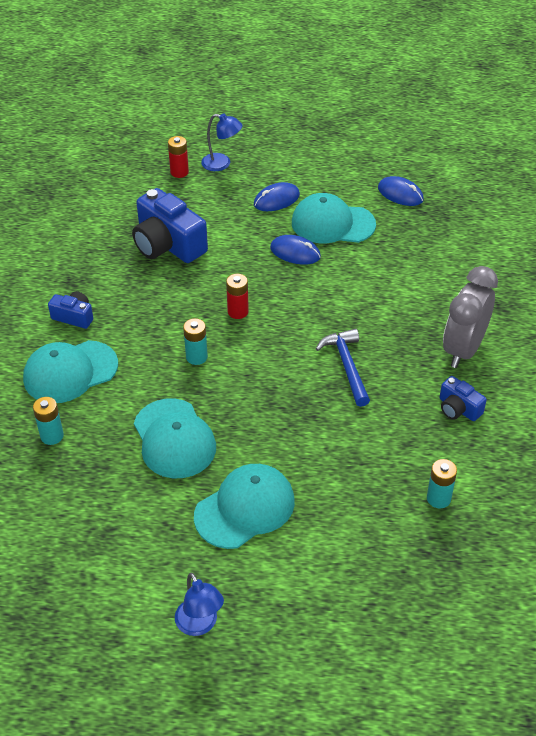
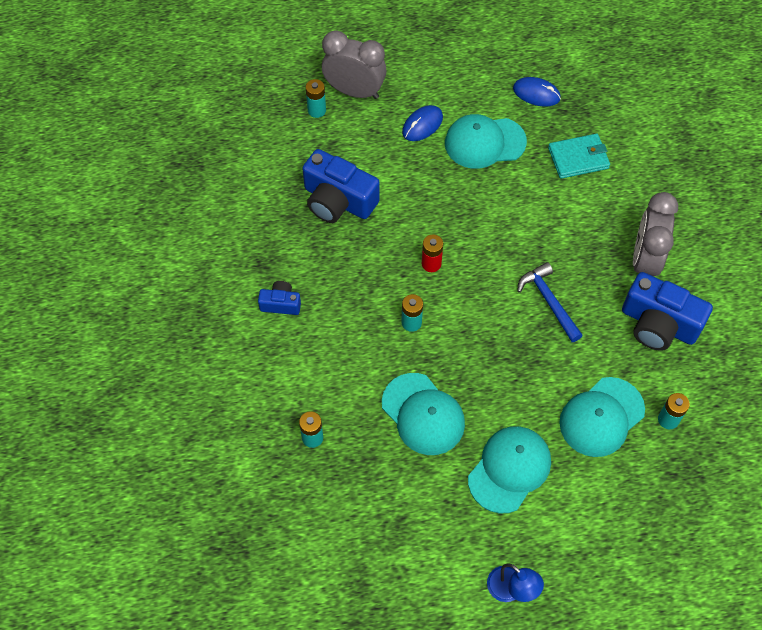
camera: 15 degrees left, 15 degrees up
(70, 372) = (302, 366): turquoise cap -> turquoise cap (601, 417)
(179, 172) = (316, 110): red battery -> turquoise battery
(222, 164) = (354, 91): blue lamp -> grey clock
(295, 252) = (461, 184): blue mouse -> none
(424, 252) = (578, 158): none -> turquoise wallet
(458, 408) = (658, 324): blue camera -> blue camera, size x1.95

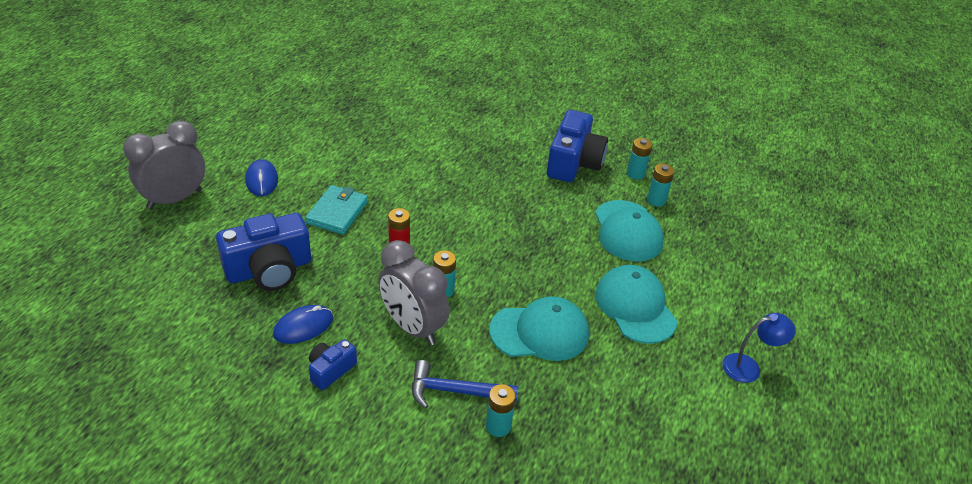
camera: 60 degrees left, 20 degrees down
(316, 110) = (159, 232): turquoise battery -> turquoise battery (635, 174)
(484, 142) = (322, 158): turquoise cap -> none
(536, 93) = (314, 111): blue mouse -> blue mouse (303, 326)
(549, 301) = (502, 203): blue hammer -> blue hammer (456, 391)
(578, 158) = (395, 123): turquoise wallet -> turquoise wallet (337, 212)
(645, 260) = (515, 140): grey clock -> grey clock (412, 327)
(658, 324) = (573, 163): blue camera -> blue camera turned 45 degrees counterclockwise

